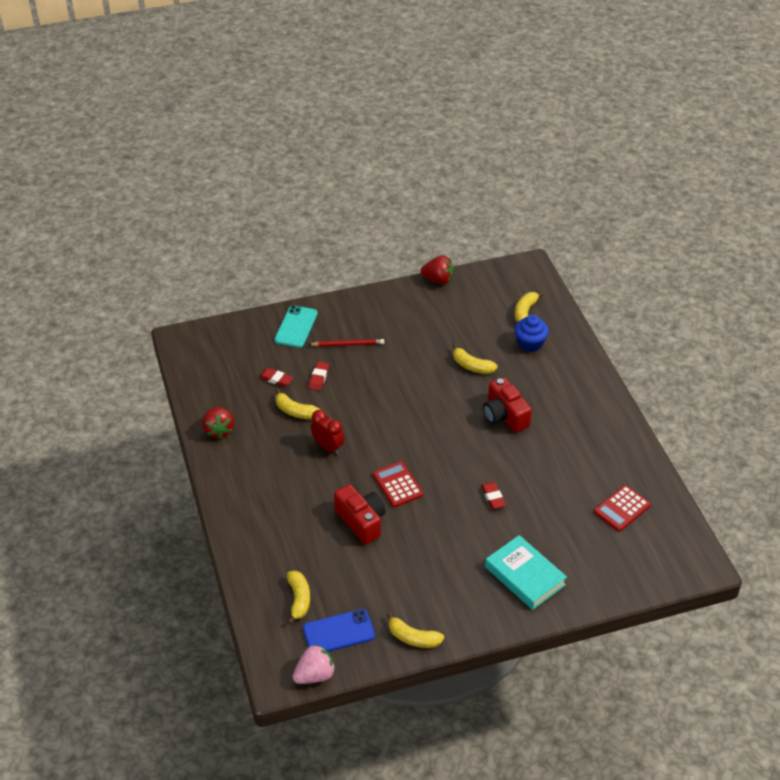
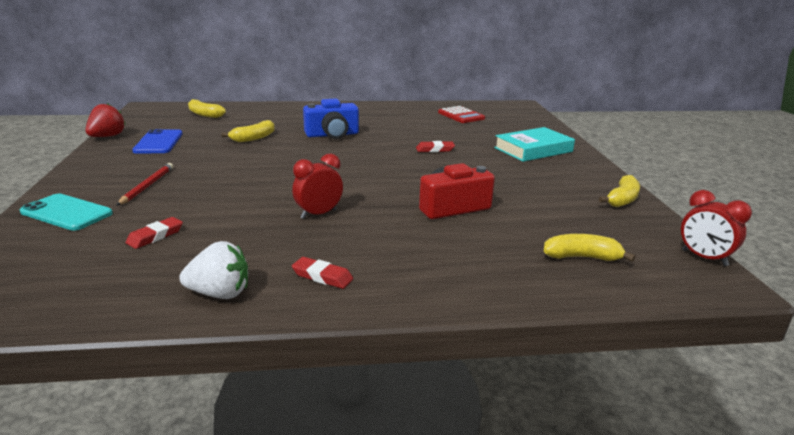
camera: 80 degrees left, 20 degrees down
(219, 430) = (220, 293): red strawberry -> white strawberry
(295, 411) = (234, 228): yellow banana -> none
(315, 675) = (704, 258): pink strawberry -> red clock
(319, 378) = (187, 208): red eraser -> red eraser (322, 276)
(338, 632) = (628, 237): blue phone -> blue phone (158, 142)
(397, 485) = (402, 184): red calculator -> none
(504, 416) = (332, 135): red camera -> blue camera
(530, 343) = (248, 117): blue cupcake -> none

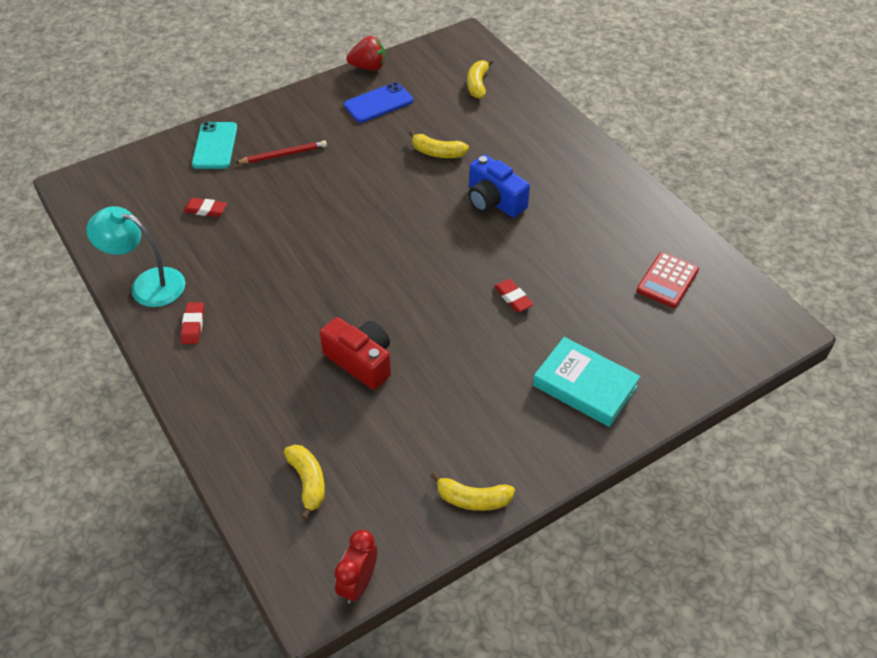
camera: 65 degrees right, 25 degrees up
(220, 293) = (147, 284): white strawberry -> turquoise lamp
(318, 214) = (292, 278): red clock -> none

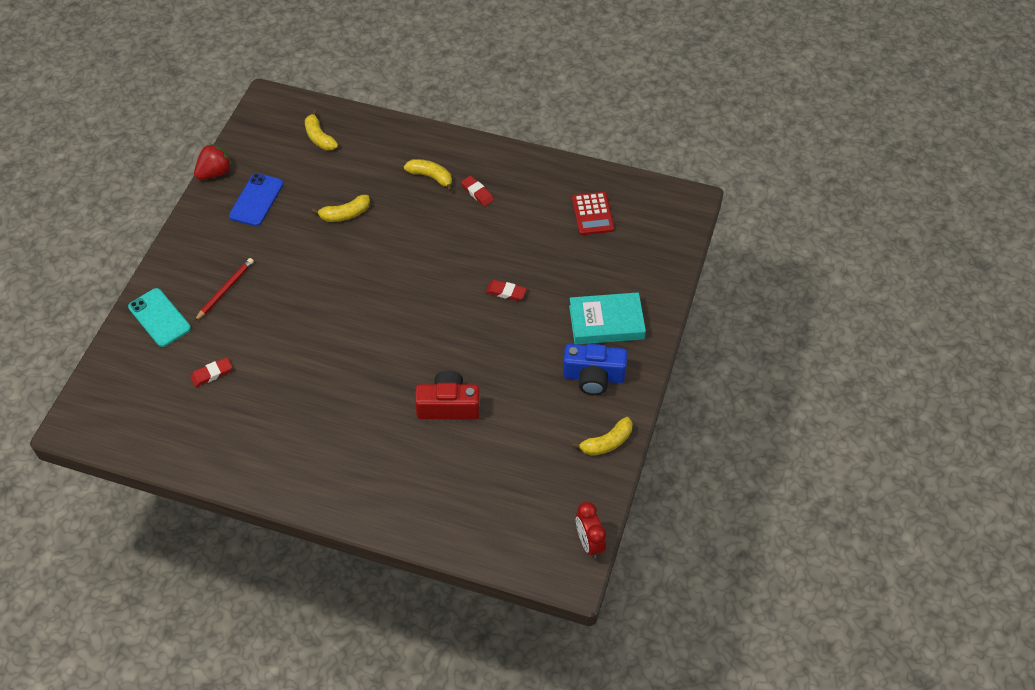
camera: 40 degrees left, 5 degrees up
(147, 284) = (232, 460): turquoise lamp -> none
(193, 325) = (302, 464): red eraser -> red eraser (477, 193)
(308, 482) = (496, 508): yellow banana -> yellow banana (431, 177)
(494, 201) = (424, 227): blue camera -> blue camera (593, 377)

